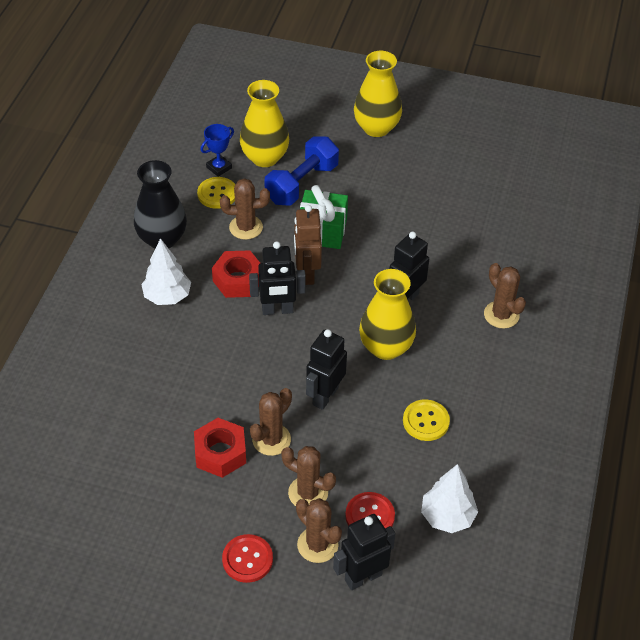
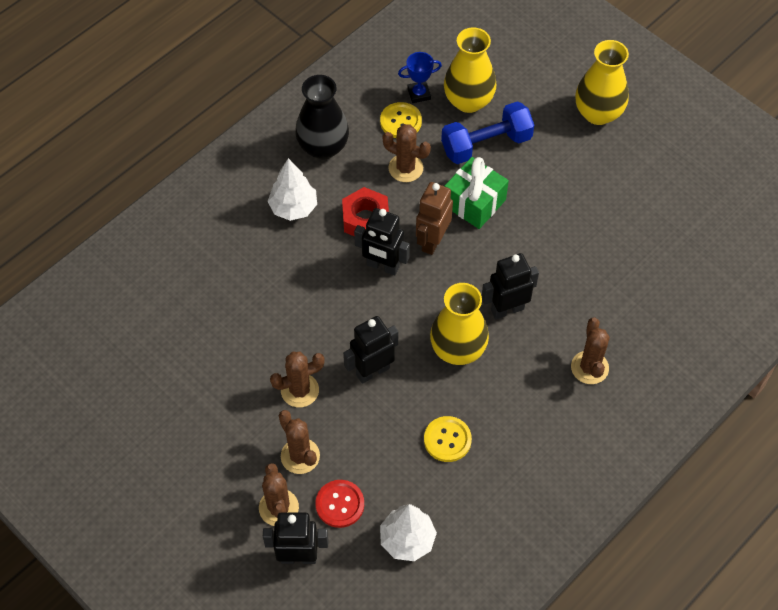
camera: 30 degrees right, 10 degrees up
(220, 453) = (249, 381): red nut -> none
(247, 559) = (213, 490): red button -> none

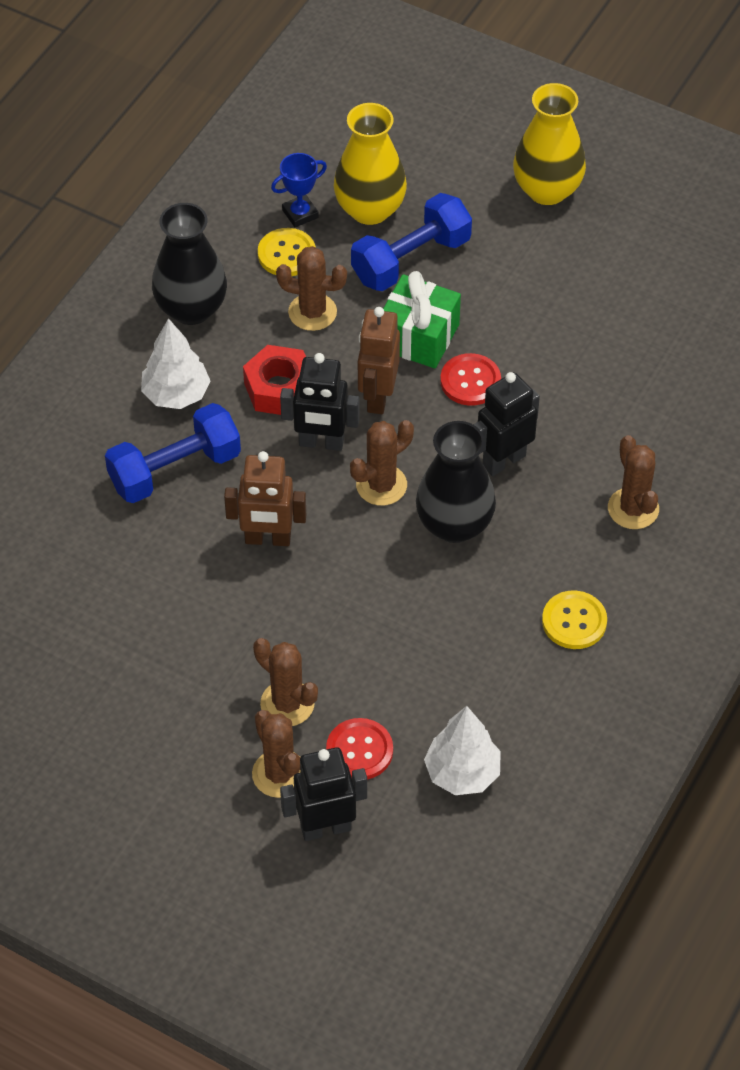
camera: 15 degrees left, 5 degrees down
(275, 263) = (175, 470): none -> blue dumbbell
(300, 390) = (260, 622): brown cactus -> brown cactus (381, 485)
(324, 329) = (268, 539): none -> brown robot
(372, 371) = (349, 576): black robot -> none
(447, 440) = (476, 639): yellow button -> yellow button (574, 621)
(458, 349) = (454, 524): yellow vase -> black vase
(501, 244) = (470, 381): none -> red button

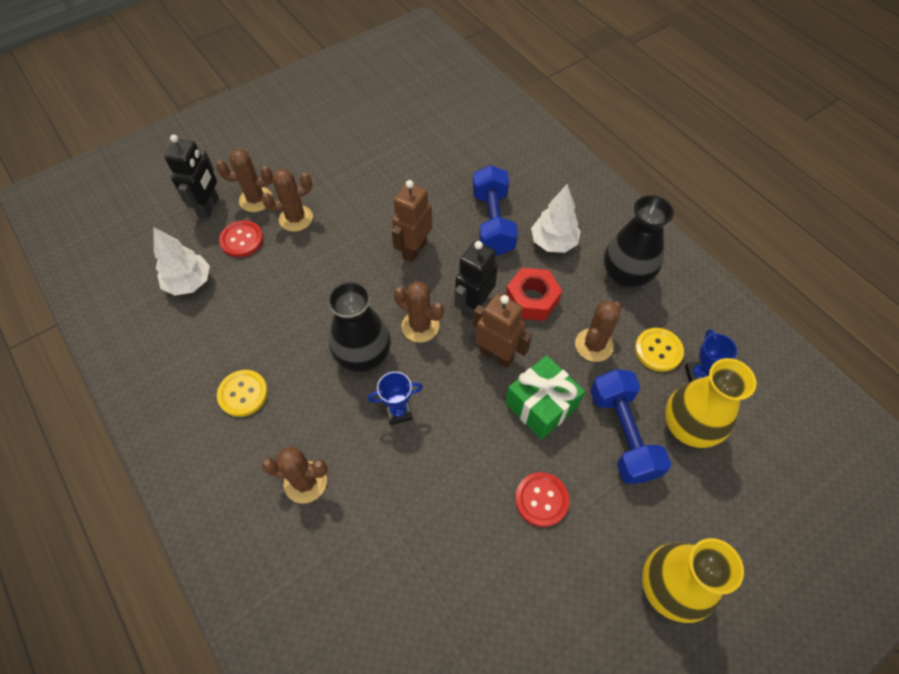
camera: 115 degrees right, 5 degrees up
(381, 485) = (420, 326): brown cactus -> brown cactus turned 45 degrees counterclockwise
(470, 381) = (482, 422): red button -> red button (541, 500)
(503, 460) = (398, 411): black robot -> blue trophy

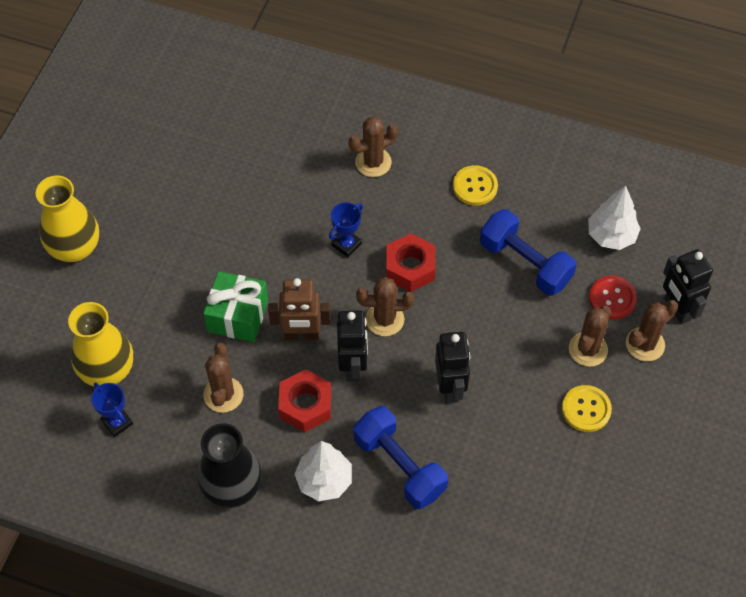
camera: 145 degrees right, 0 degrees up
(363, 356) = (410, 267): black vase -> red nut
(414, 250) = (450, 387): brown robot -> black robot
(541, 500) = (195, 249): red button -> none
(622, 434) = (159, 332): blue dumbbell -> blue dumbbell (525, 263)
(658, 350) = (163, 425): yellow button -> yellow button (586, 409)

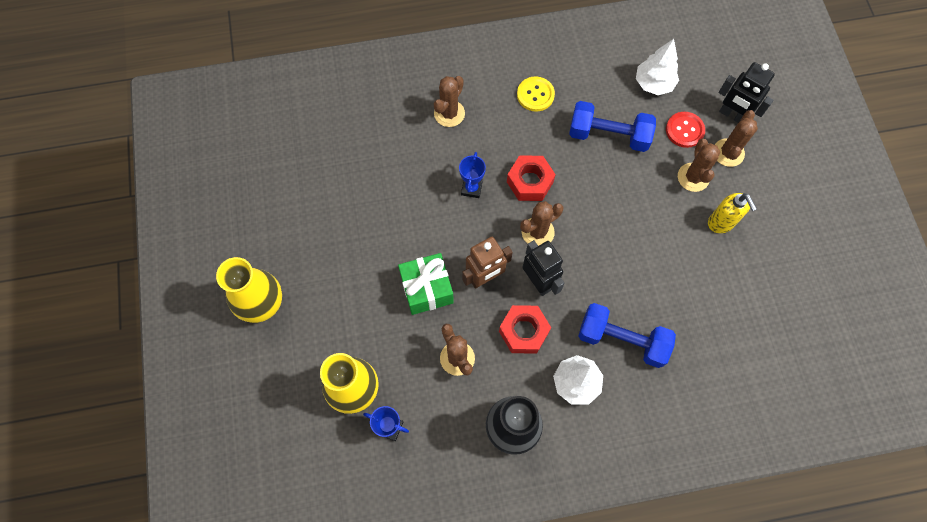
camera: 30 degrees left, 10 degrees up
(450, 387) = (618, 259): black robot -> none
(586, 409) = (721, 223): yellow button -> yellow soap dispenser

